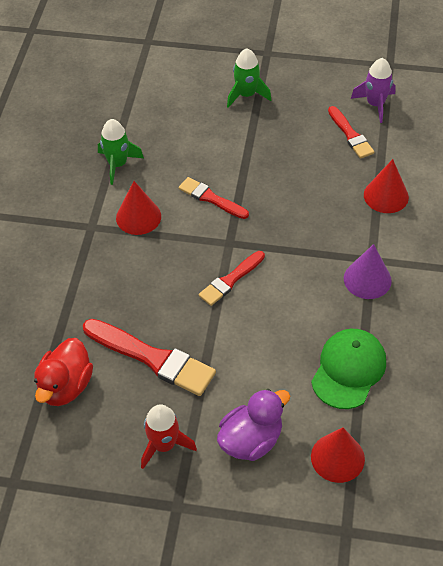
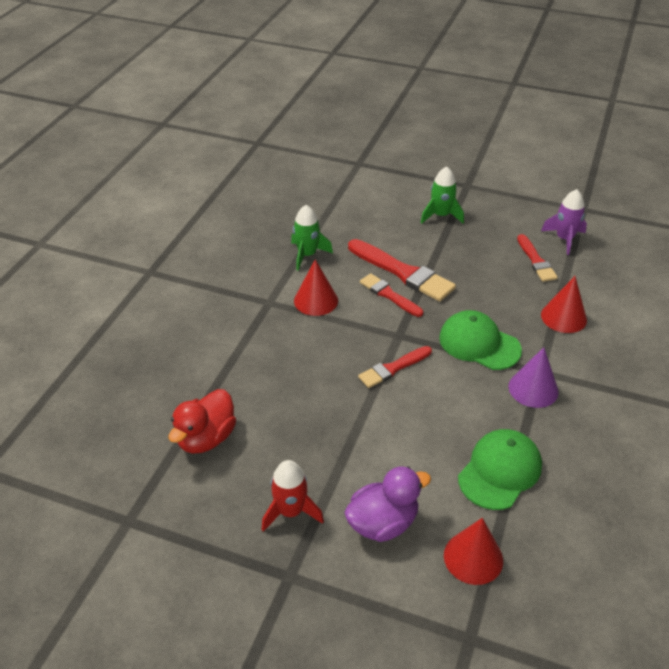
camera: 10 degrees right, 10 degrees down
(153, 358) = (299, 427): red brush -> red brush (403, 272)
(309, 239) = (479, 344): none -> green cap

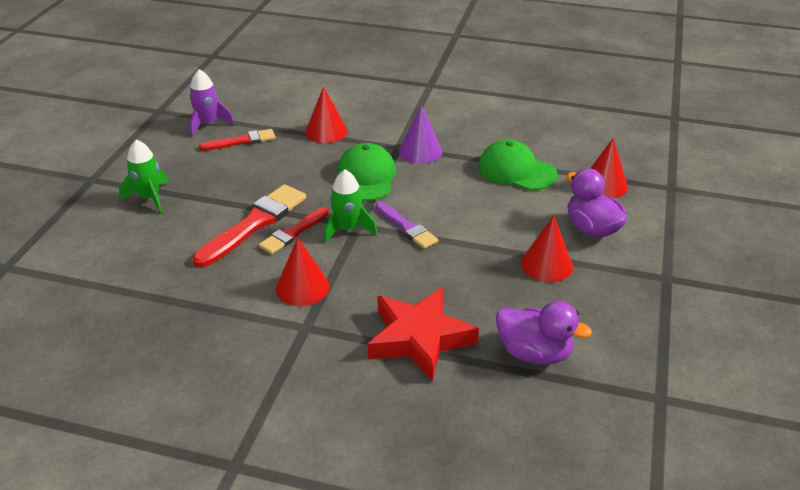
camera: 95 degrees left, 5 degrees down
(206, 438) = (534, 353): red duck -> purple duck
(241, 365) = (419, 338): none -> red star
(290, 511) = (602, 282): red rocket -> none
(307, 255) = (212, 301): green rocket -> green rocket (348, 229)
(325, 469) = (546, 265): none -> red cone
(393, 368) = (407, 227): red brush -> purple brush
(479, 344) = (366, 177): green cap -> green cap turned 150 degrees clockwise

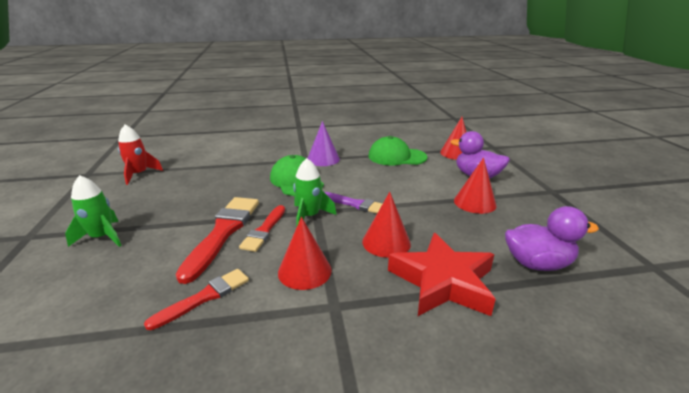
camera: 25 degrees left, 10 degrees down
(208, 124) = (139, 174): purple rocket -> red rocket
(241, 141) = (176, 179): red brush -> red brush (204, 297)
(326, 131) = (244, 161): red cone -> red cone (386, 242)

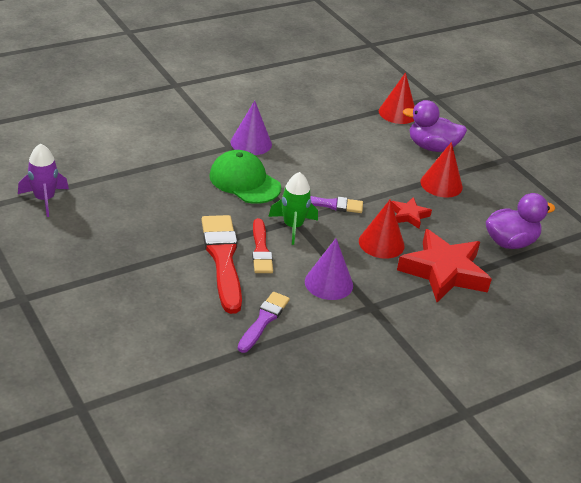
camera: 25 degrees left, 10 degrees up
(102, 237) = (104, 285): green rocket -> none
(139, 174) = (45, 199): red rocket -> purple rocket
(204, 297) = (263, 320): red brush -> purple brush
(304, 271) = (328, 283): red cone -> purple cone
(396, 157) = (334, 128): green cap -> none
(429, 223) = (409, 215): none -> red star

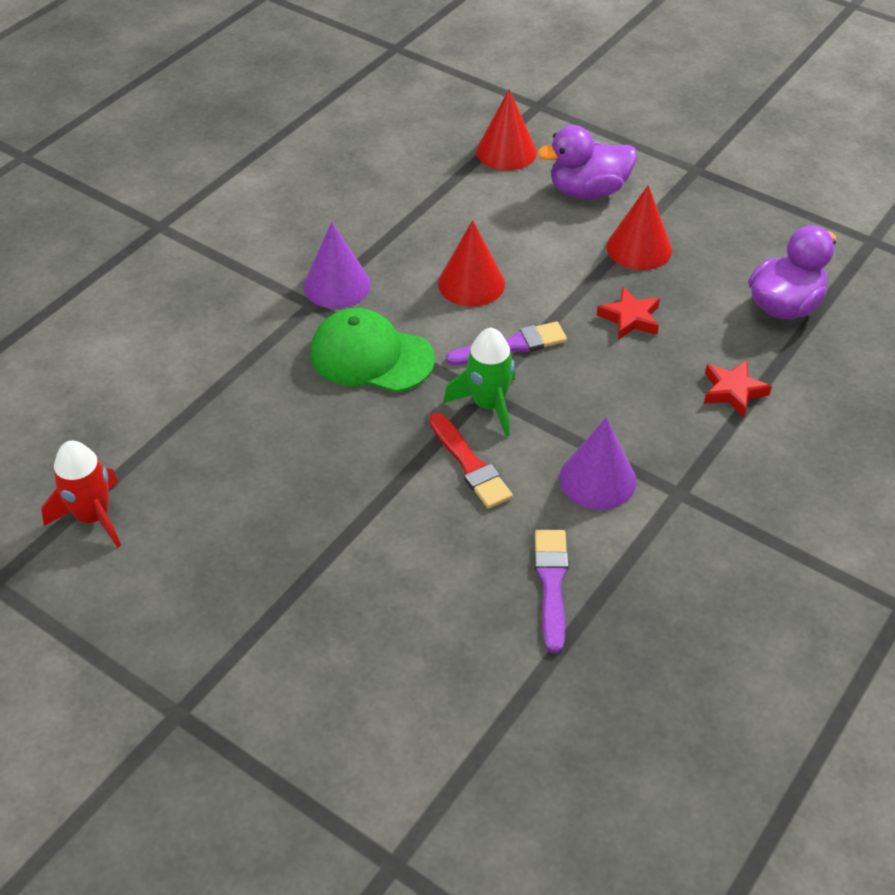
camera: 20 degrees left, 10 degrees up
(45, 199) = (93, 516): purple rocket -> red rocket
(222, 259) = (427, 505): red brush -> none
(381, 243) = (624, 380): red cone -> red cone (471, 283)
(444, 271) = (733, 391): red star -> red star, size x0.49

